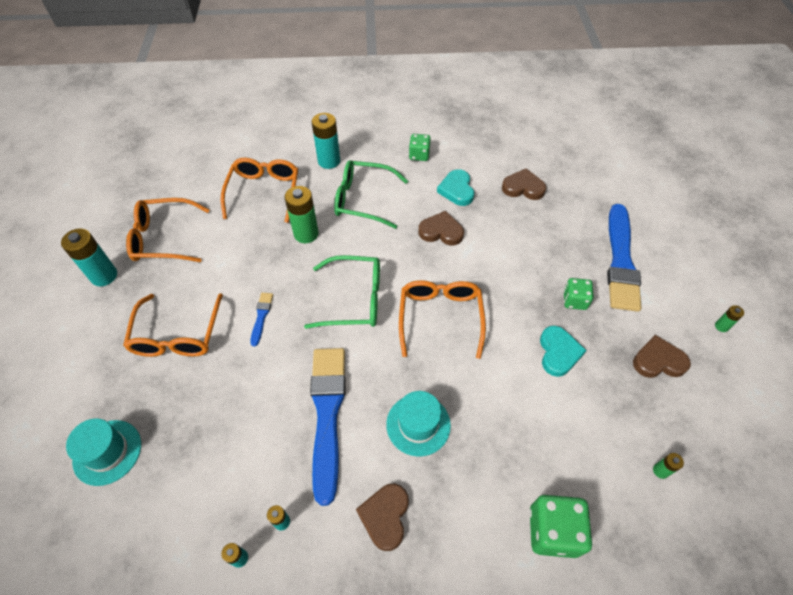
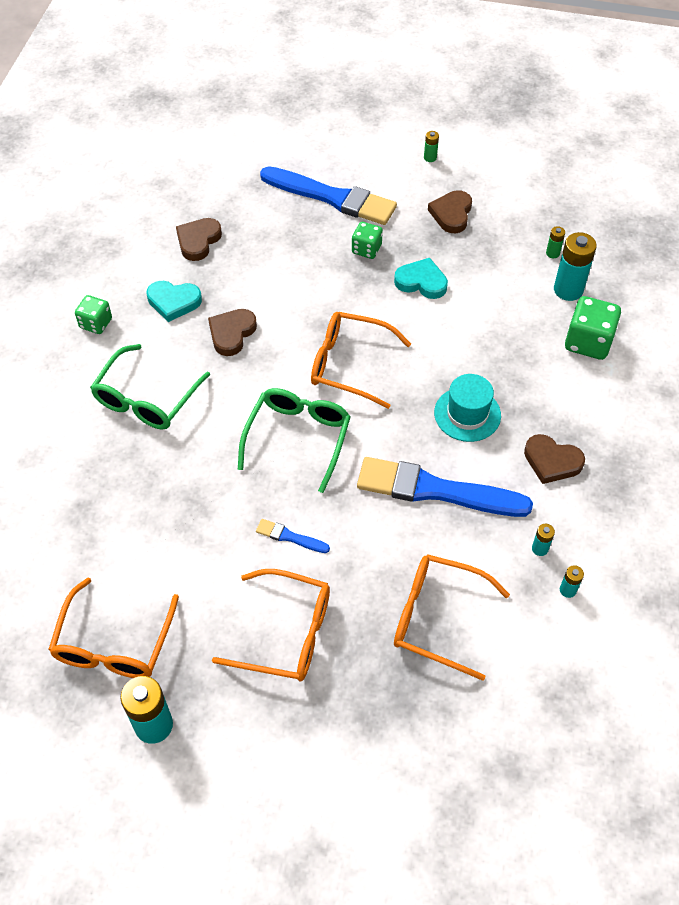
camera: 75 degrees left, 0 degrees up
(107, 452) = (425, 717): turquoise hat -> none
(264, 192) = (80, 508): orange glasses -> orange glasses (437, 618)
(306, 234) = (178, 470): green battery -> none
(329, 161) = (57, 423): turquoise battery -> turquoise battery (568, 290)

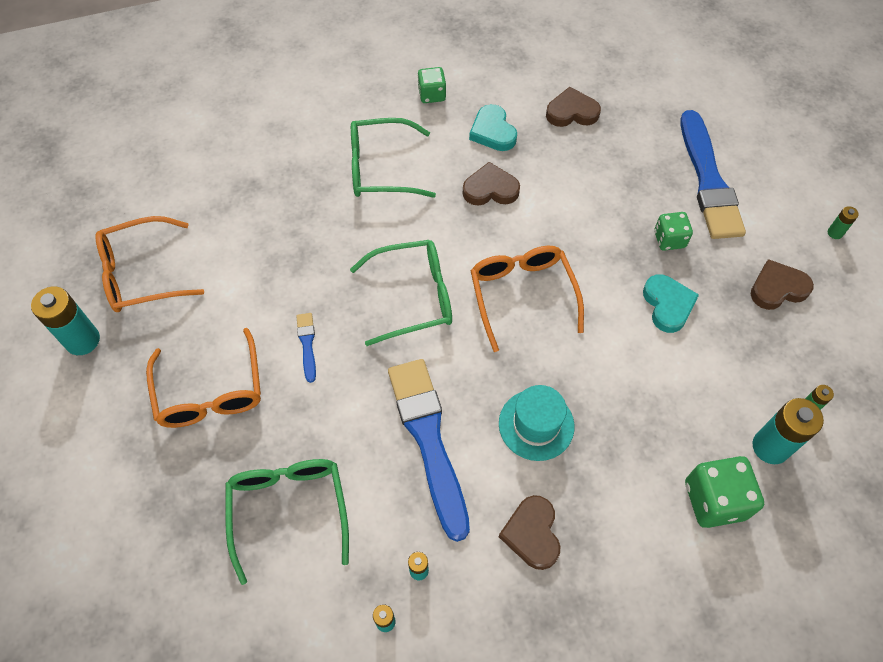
camera: 60 degrees right, 5 degrees up
(437, 618) = (289, 509): orange glasses -> green glasses

